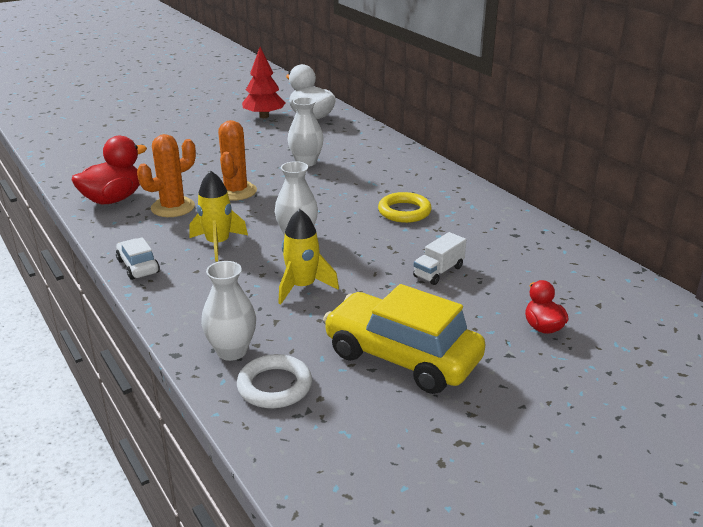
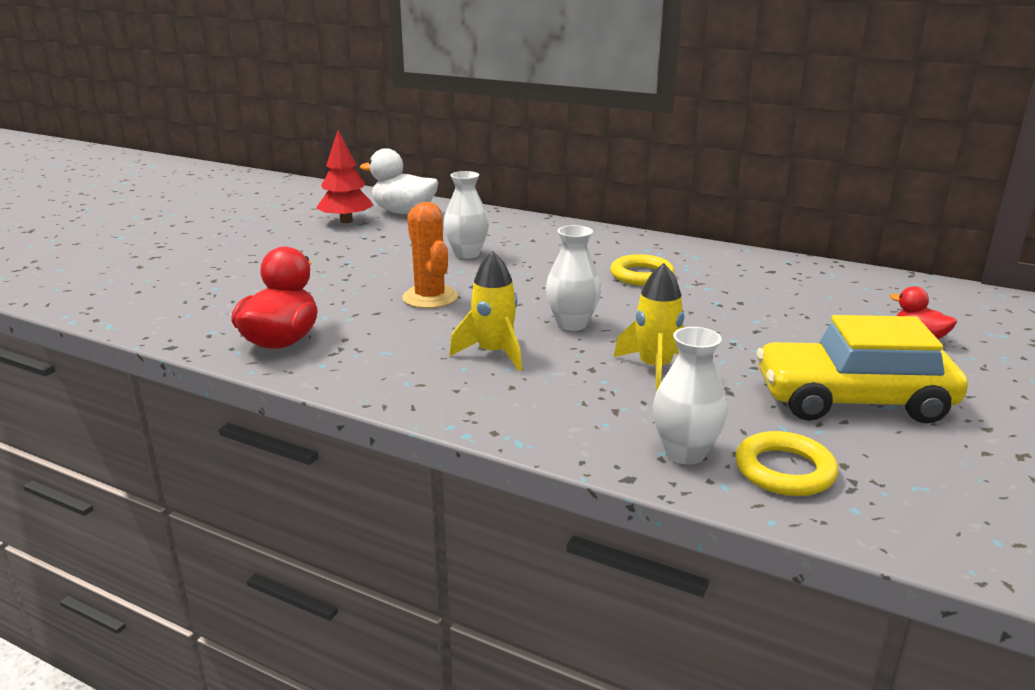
camera: 30 degrees left, 5 degrees down
(138, 266) = (432, 402): white car -> none
(173, 207) = (377, 331): orange cactus -> none
(274, 386) = (784, 470): white ring -> yellow ring
(438, 272) = (759, 318): white truck -> none

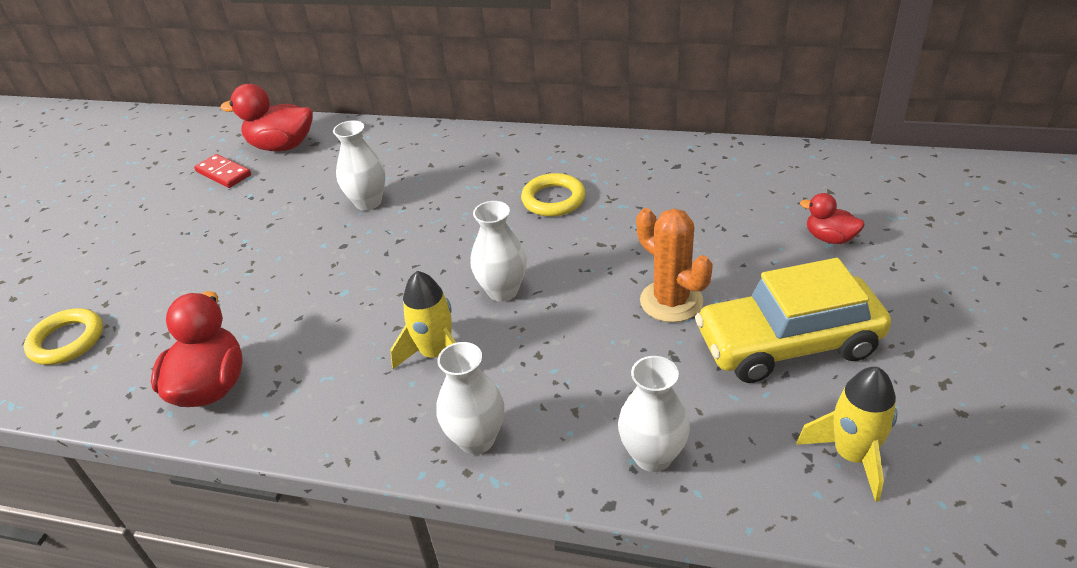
camera: 10 degrees left, 15 degrees up
(346, 221) = (223, 173): red tree -> red domino
(403, 212) = (282, 146): white duck -> red duck
(430, 298) = (348, 281): orange cactus -> orange cactus (671, 301)
(511, 412) = (476, 439): none -> white vase
(655, 368) = (598, 340): yellow rocket -> yellow rocket (852, 455)
(784, 470) = (746, 457): yellow ring -> yellow ring (67, 341)

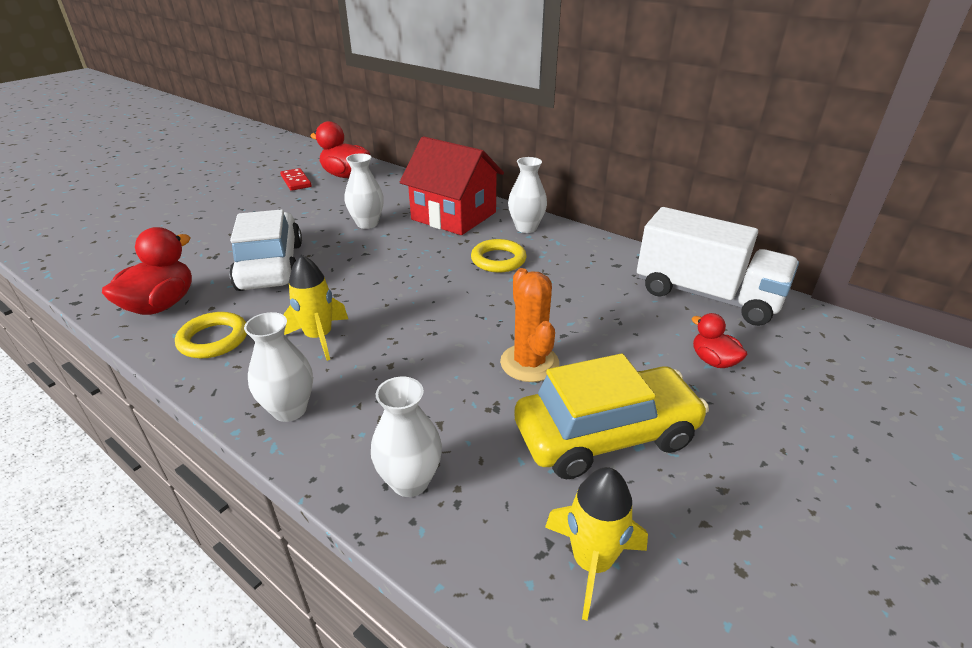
camera: 20 degrees right, 5 degrees down
(67, 341) = (114, 249): yellow ring -> yellow ring (213, 339)
(300, 293) = (271, 266): none -> white car
(461, 161) = (454, 216): none -> red house
(503, 291) = (405, 310): white vase -> white vase (526, 228)
(781, 172) = (706, 295): none -> white truck
(788, 344) = (605, 435): yellow car -> yellow car turned 150 degrees clockwise

